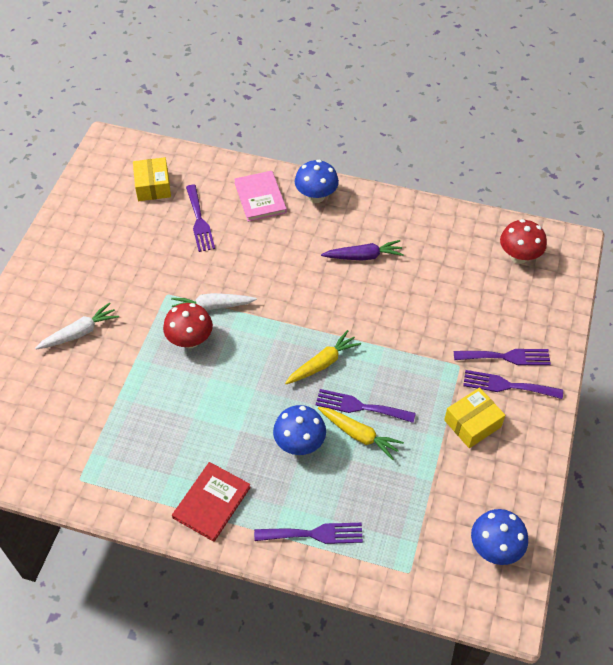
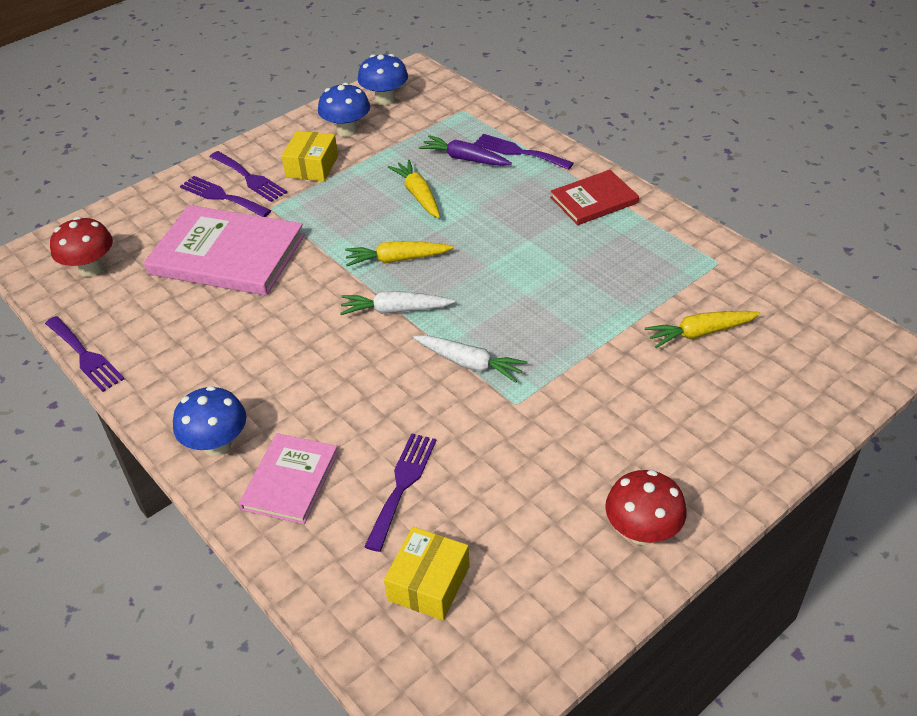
camera: 145 degrees left, 10 degrees down
(70, 401) = (700, 333): none -> yellow carrot
(79, 332) = (656, 404): white carrot -> white carrot (395, 310)
(190, 340) = (522, 338): red mushroom -> red mushroom (642, 532)
(299, 443) = (478, 209): blue mushroom -> blue mushroom (347, 130)
(360, 406) = (396, 213): purple fork -> purple fork (85, 356)
(363, 256) = (245, 341): purple carrot -> purple carrot (464, 159)
(444, 309) = (227, 255): none -> pink book
(472, 423) = (312, 166): yellow box -> yellow box turned 75 degrees counterclockwise

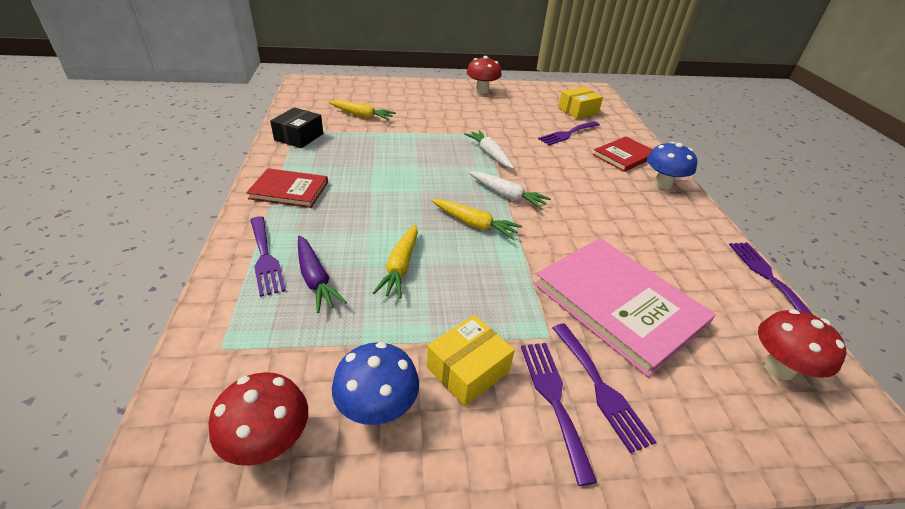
camera: 150 degrees left, 5 degrees down
(290, 480) = (624, 156): pink book -> red book
(385, 99) = (269, 442): blue mushroom -> red mushroom
(698, 256) = (299, 137): none -> black box

